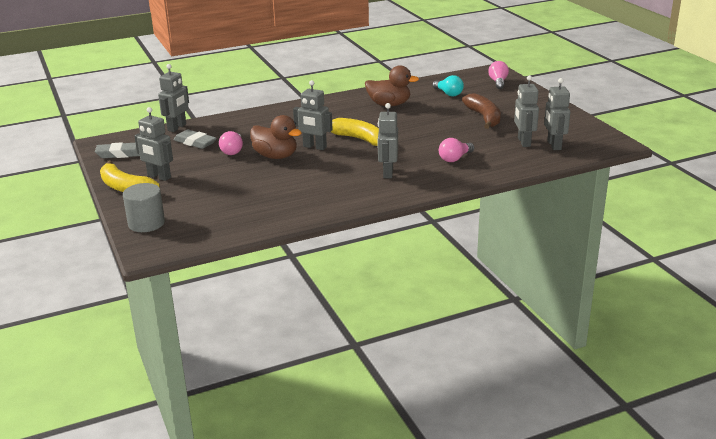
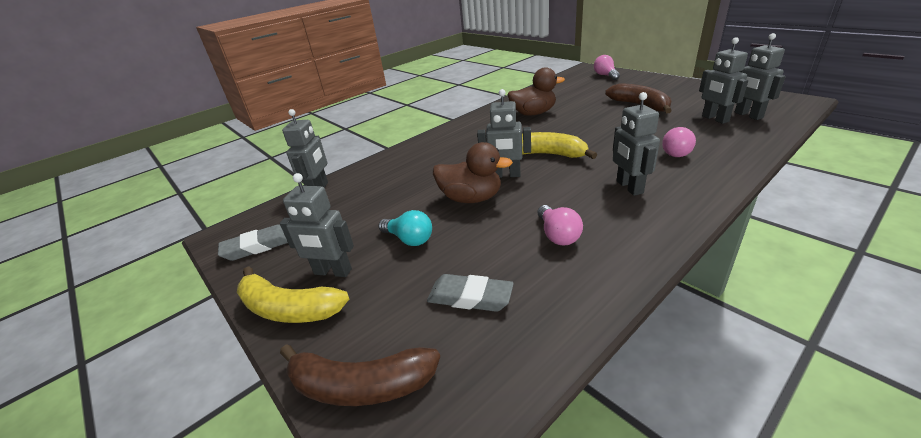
camera: 15 degrees left, 5 degrees up
(146, 223) = (361, 385): grey cylinder -> brown banana
(195, 142) = (354, 204): grey eraser -> grey eraser (470, 297)
(233, 151) = (411, 204): pink light bulb -> pink light bulb (558, 235)
(448, 94) = (576, 93): turquoise light bulb -> turquoise light bulb (409, 239)

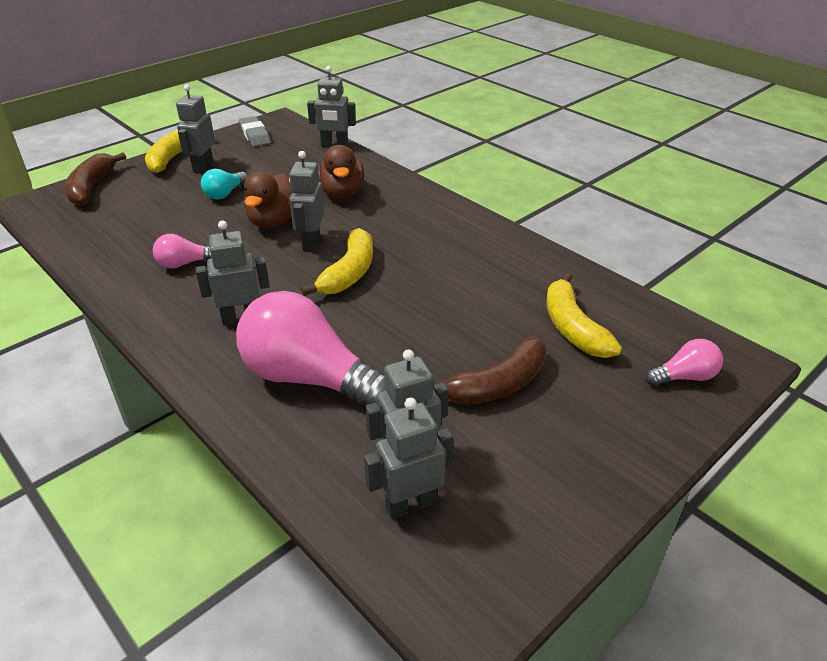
camera: 85 degrees right, 5 degrees up
(470, 297) = (137, 220): grey eraser -> none
(533, 113) = (491, 273): brown duck -> brown duck (341, 193)
(579, 94) = (573, 328): none -> yellow banana
(677, 152) = (308, 378): pink light bulb -> pink light bulb, size x2.14

